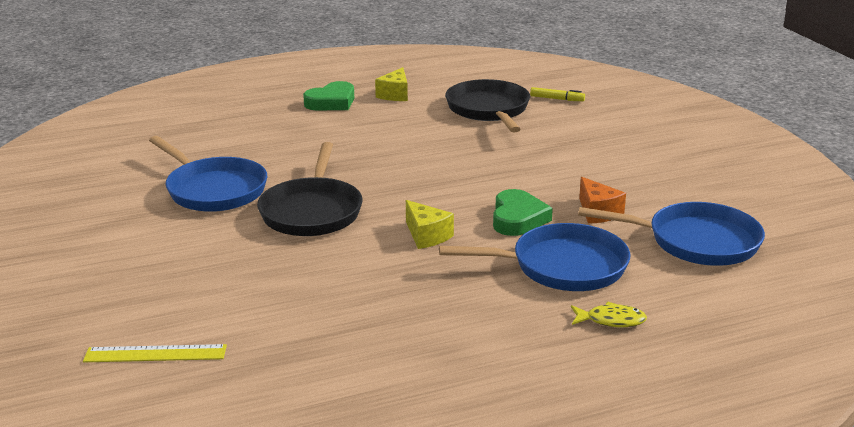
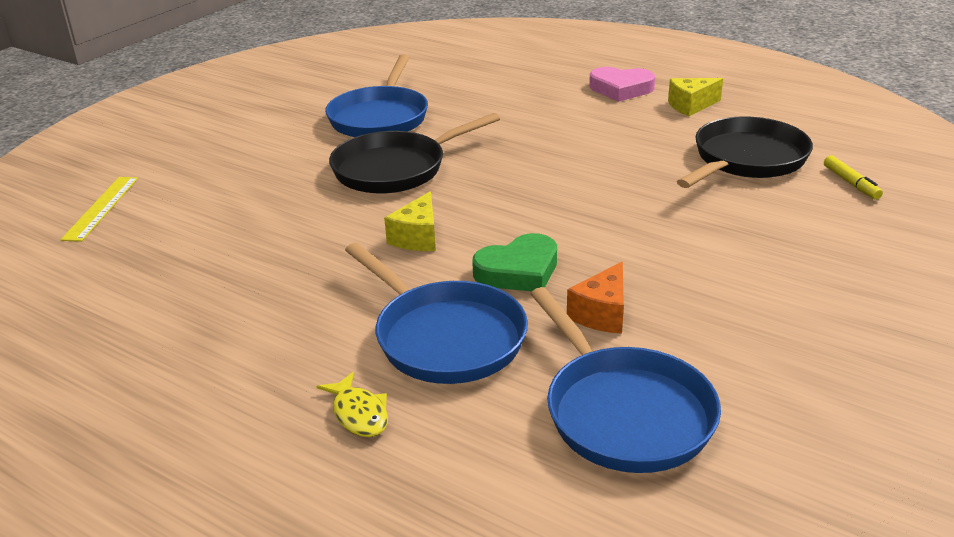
camera: 55 degrees right, 5 degrees up
(155, 354) = (101, 208): yellow ruler -> yellow ruler turned 45 degrees clockwise
(331, 102) = (621, 89): green heart -> pink heart

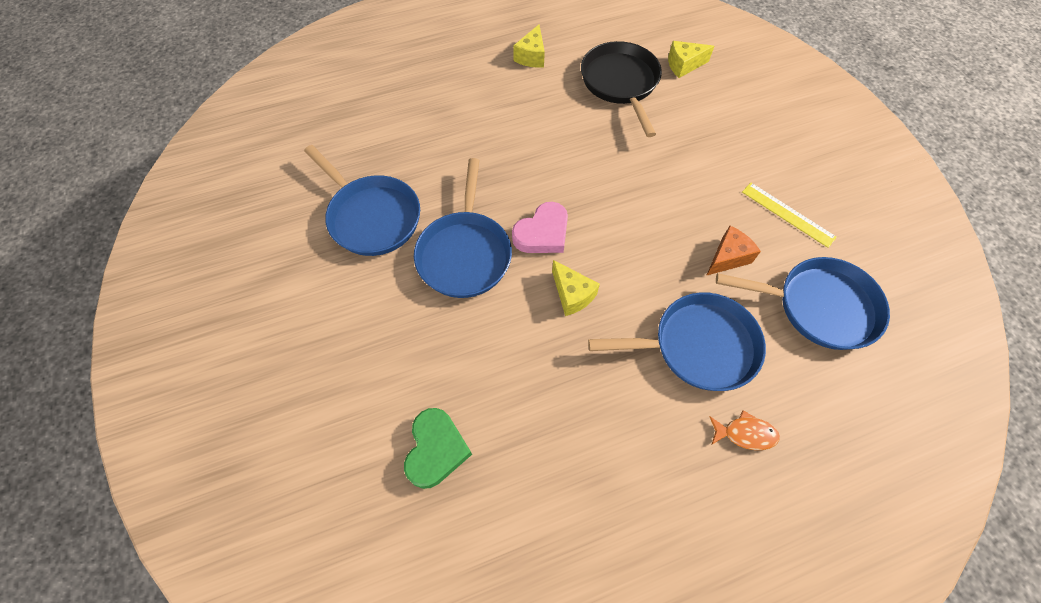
camera: 55 degrees left, 30 degrees up
(101, 208) = (337, 483): yellow ruler -> yellow ruler (787, 214)
(359, 414) = (745, 434): yellow fish -> orange fish
(396, 169) = (465, 253): black pan -> blue pan
(518, 271) = (654, 267): green heart -> green heart (436, 449)
(602, 314) = (728, 257): orange cheese -> orange cheese turned 105 degrees counterclockwise
(621, 89) = (473, 69): pink heart -> pink heart (542, 233)
(851, 183) = (683, 65): yellow marker -> yellow cheese

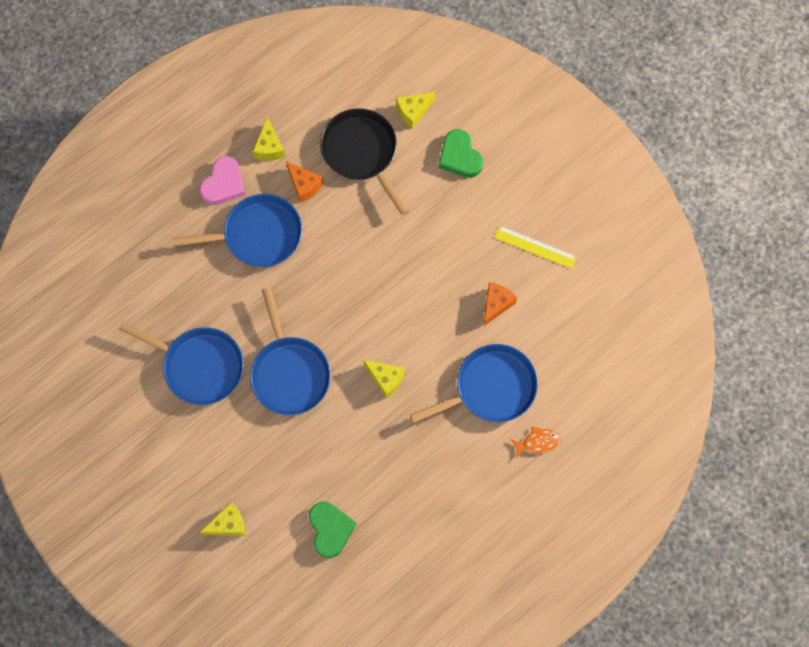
camera: 20 degrees left, 10 degrees up
(316, 396) = (228, 524): none -> yellow cheese
(542, 233) = (345, 333): pink heart -> pink heart (224, 184)
(553, 93) = (304, 185): none -> orange cheese
(722, 112) = (460, 157): none -> green heart
(818, 306) = (572, 324): blue pan -> blue pan (257, 235)

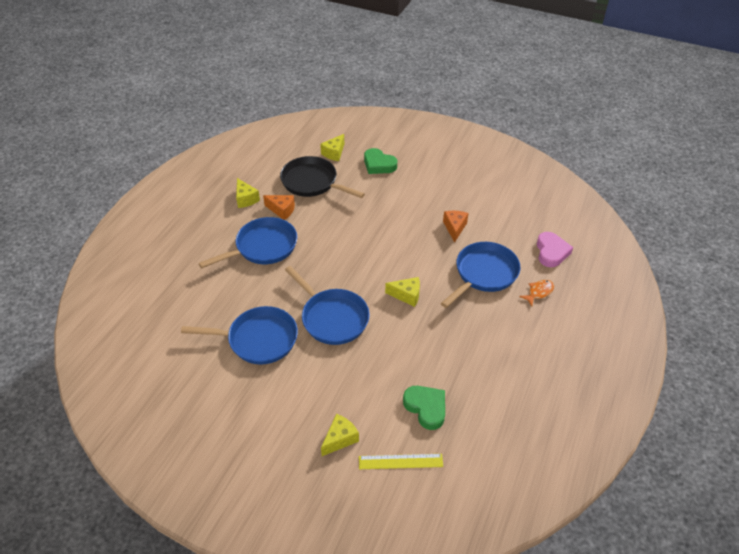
camera: 25 degrees left, 25 degrees down
(224, 184) = (222, 228): pink heart -> pink heart (551, 252)
(535, 247) = (458, 191): yellow ruler -> yellow ruler (400, 461)

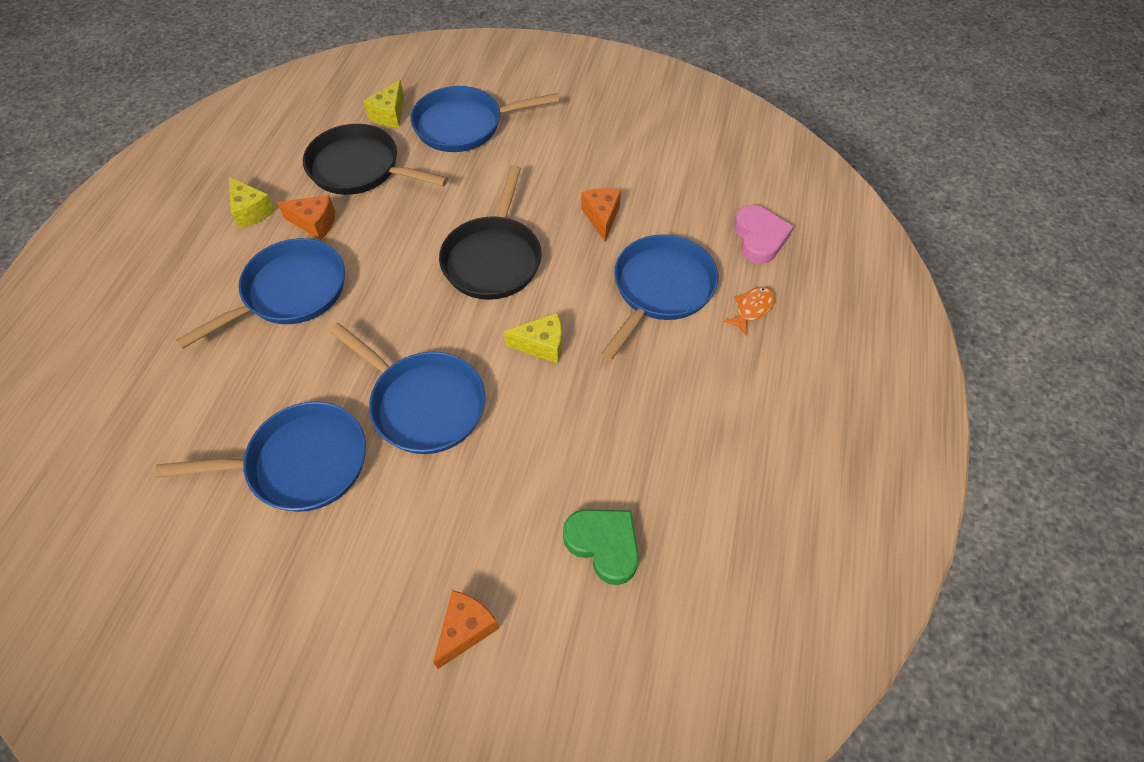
camera: 10 degrees left, 10 degrees up
(340, 439) = (466, 629): yellow cheese -> orange cheese
(379, 164) = (464, 125): green heart -> blue pan
(385, 243) = (493, 258): none -> black pan
(400, 461) = (576, 654): yellow ruler -> none

